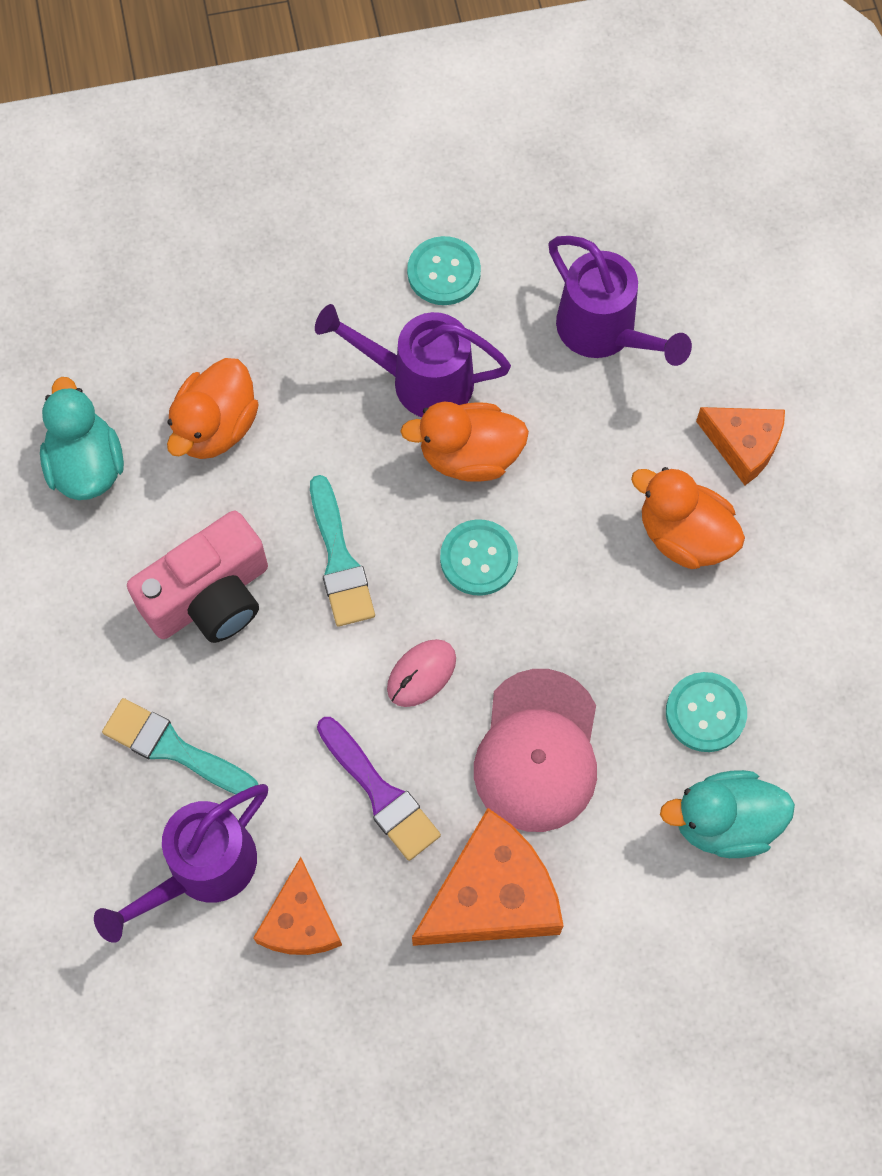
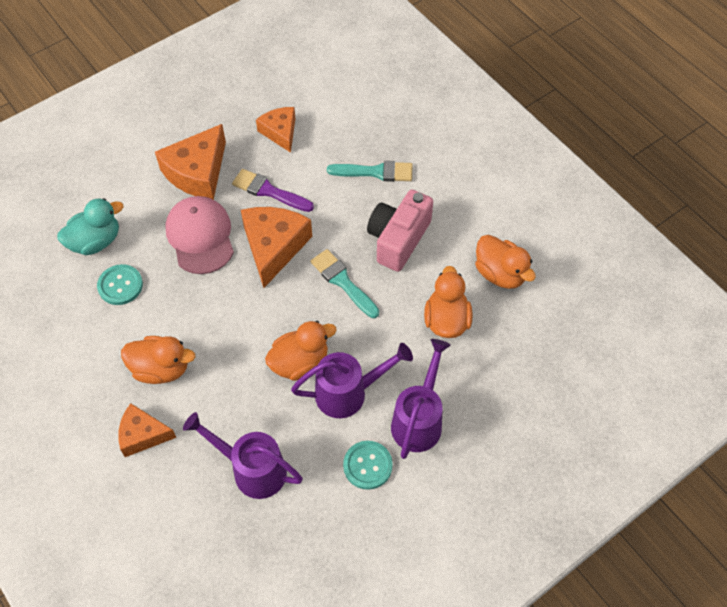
camera: 155 degrees right, 10 degrees down
(86, 465) = (500, 273): turquoise duck -> orange duck
(201, 870) = (334, 134): purple watering can -> purple watering can (419, 420)
(421, 674) = (274, 247): pink mouse -> orange cheese
(479, 558) = (270, 311): turquoise button -> none

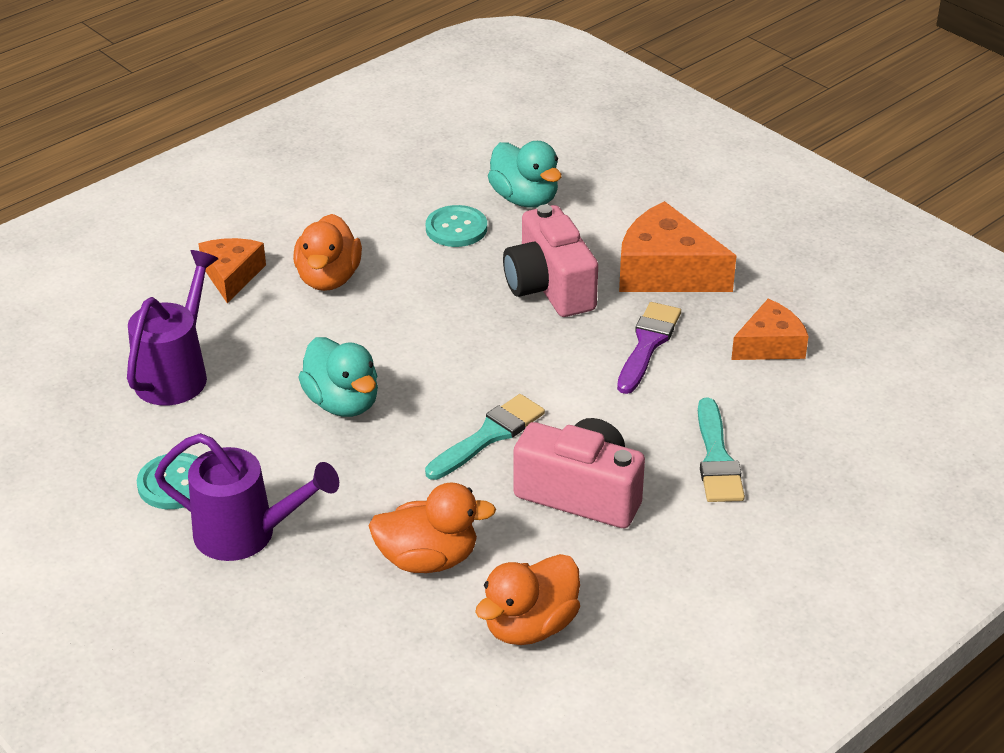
camera: 85 degrees right, 20 degrees down
(200, 236) = (549, 287): pink cap -> pink camera
(274, 247) = (543, 359): orange cheese -> none
(300, 362) = (343, 403): orange duck -> turquoise duck
(348, 393) = (293, 456): purple watering can -> none

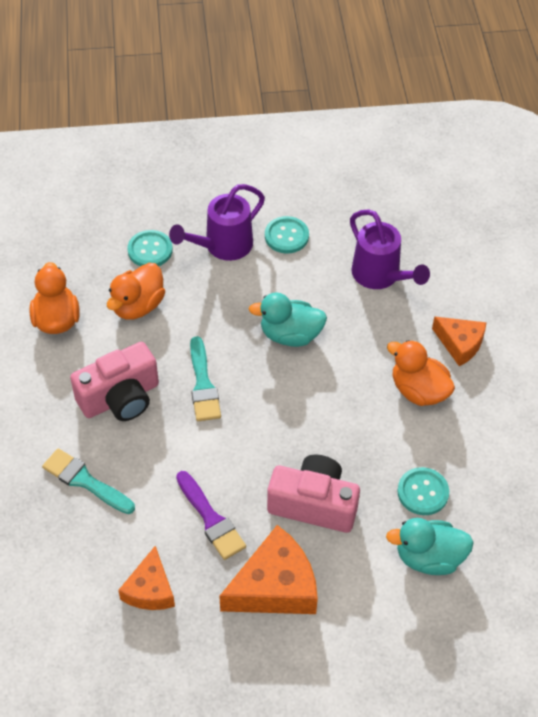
camera: 125 degrees right, 15 degrees up
(319, 604) = (150, 250): none -> turquoise button

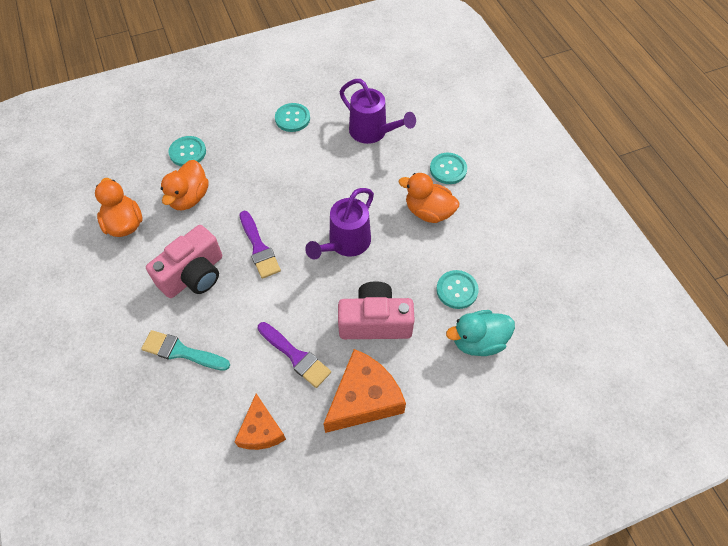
camera: 15 degrees left, 5 degrees up
(203, 385) = (259, 248): turquoise brush -> purple brush
(222, 246) = (245, 137): purple watering can -> purple watering can (345, 244)
(290, 335) = (317, 192): turquoise duck -> none
(460, 344) = (448, 169): orange cheese -> turquoise button

